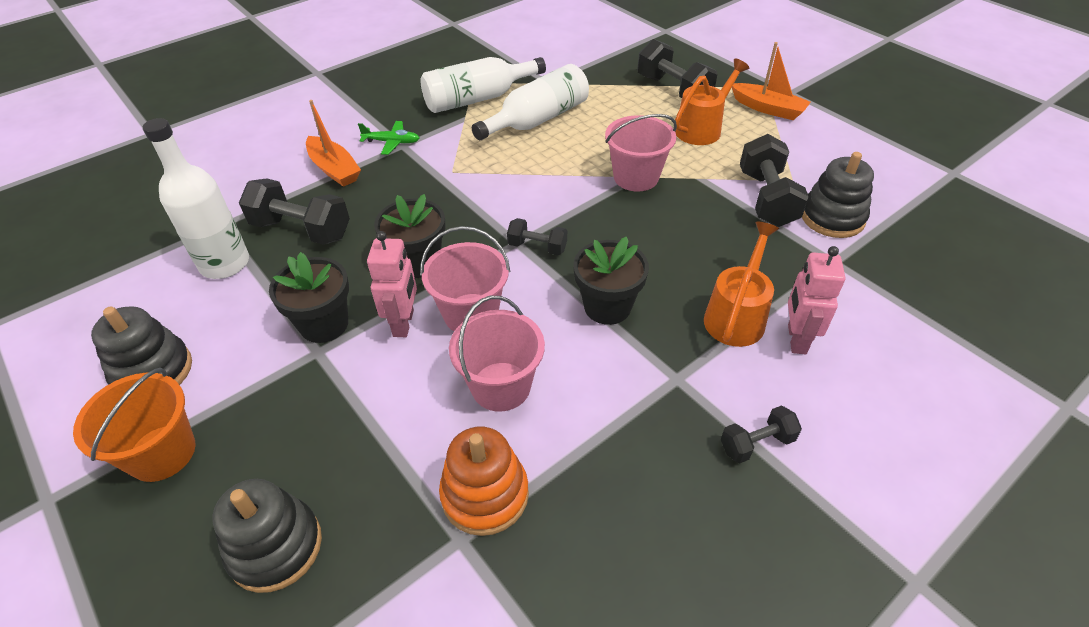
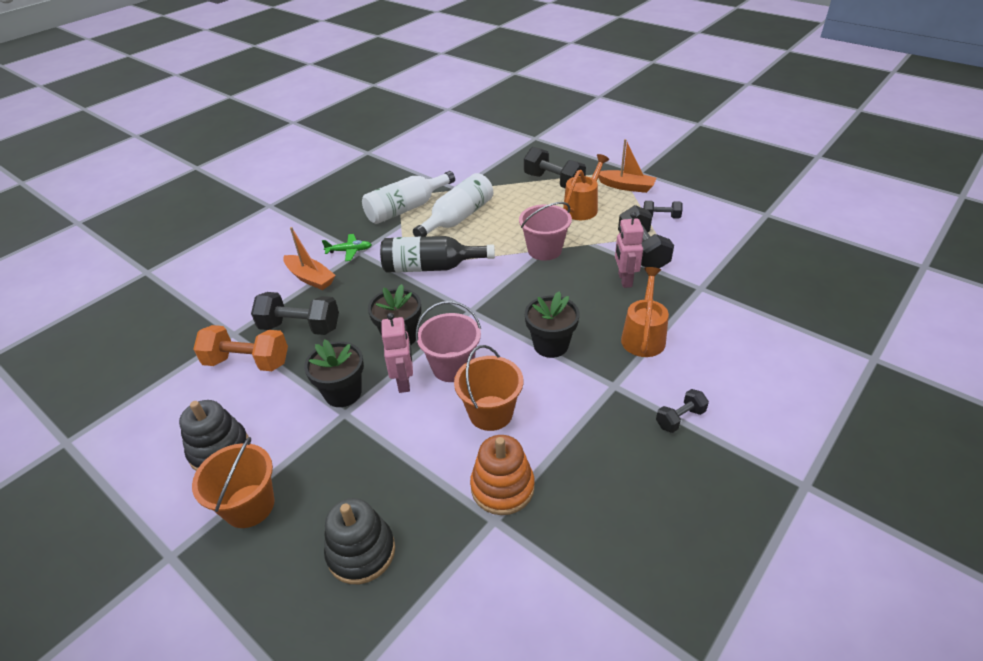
camera: 10 degrees left, 5 degrees down
(225, 264) = (247, 362): white bottle -> orange dumbbell
(484, 178) = (431, 267): none -> black bottle
(501, 386) = (490, 413): pink bucket -> orange bucket
(537, 247) = (487, 311): black dumbbell -> black dumbbell (661, 217)
(796, 339) = (688, 345): pink robot -> pink robot (624, 280)
(832, 217) = (691, 258): black stacking toy -> none

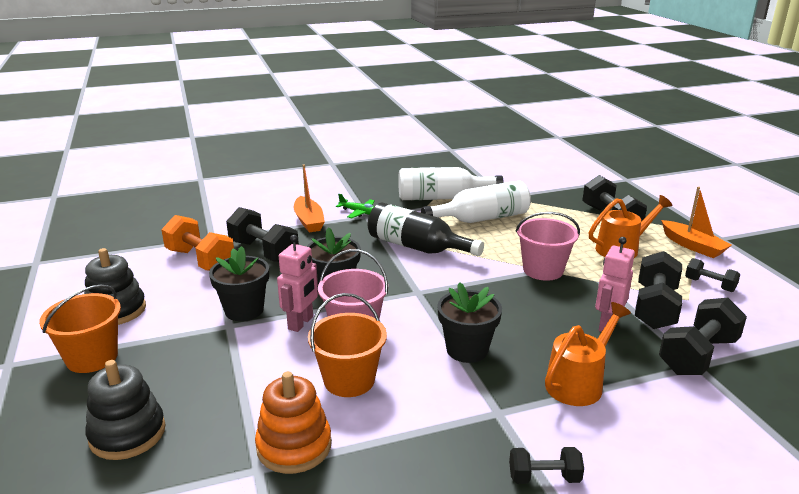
camera: 30 degrees right, 15 degrees down
(696, 279) = (698, 355): none -> black dumbbell

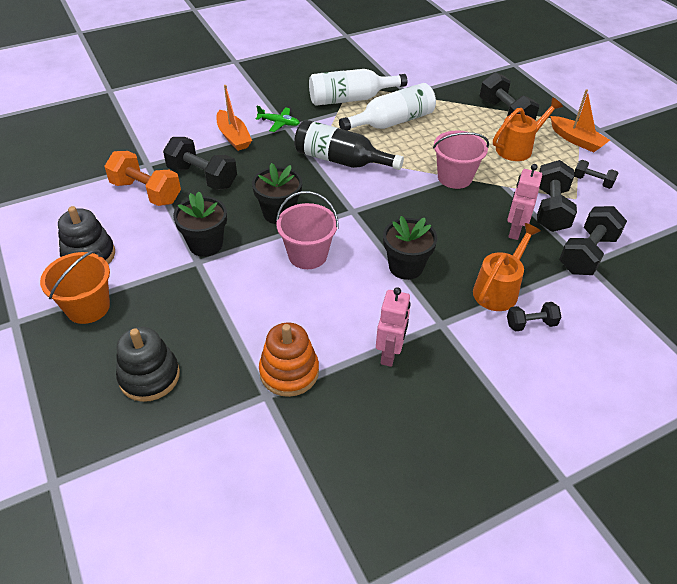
camera: 10 degrees left, 20 degrees up
(301, 323) = (260, 253): pink robot -> pink robot (389, 354)
(349, 380) = (316, 306): orange bucket -> none
(544, 477) = (484, 376): black dumbbell -> black dumbbell (530, 324)

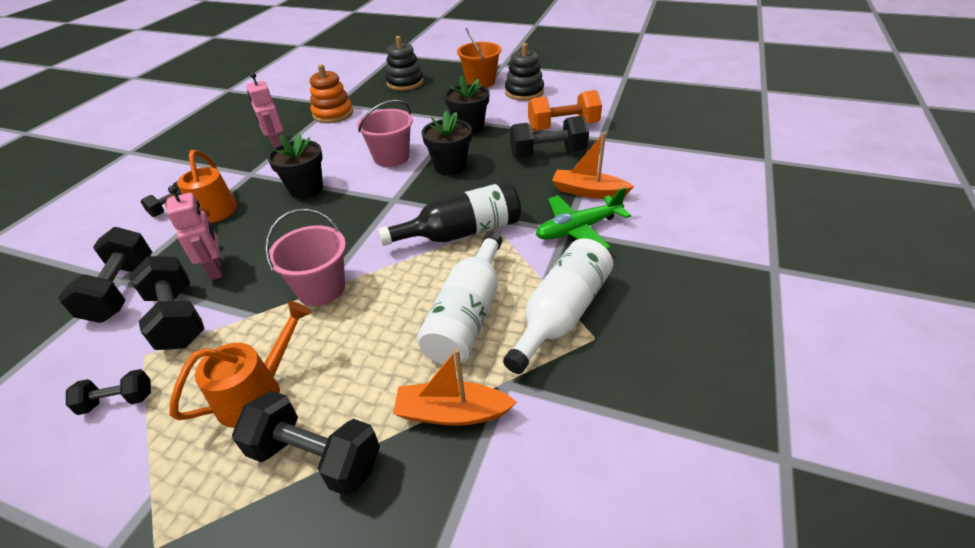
camera: 140 degrees right, 5 degrees down
(279, 123) = (578, 229): green plane -> green plane, size x1.62
(518, 148) = (258, 392): orange watering can -> orange watering can turned 150 degrees counterclockwise
(576, 140) = (156, 483): orange boat -> orange boat (452, 413)

